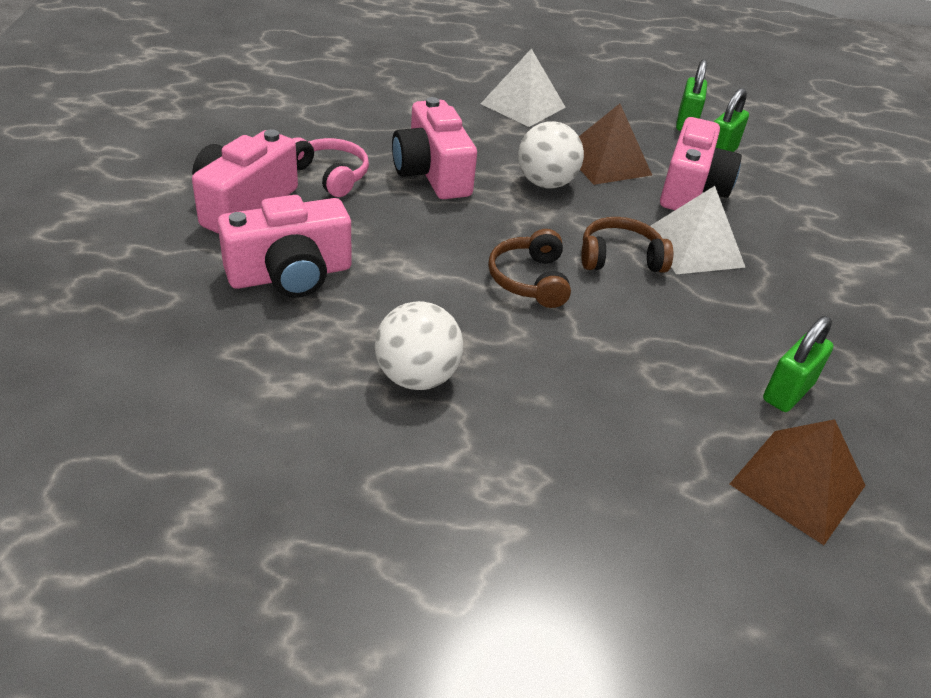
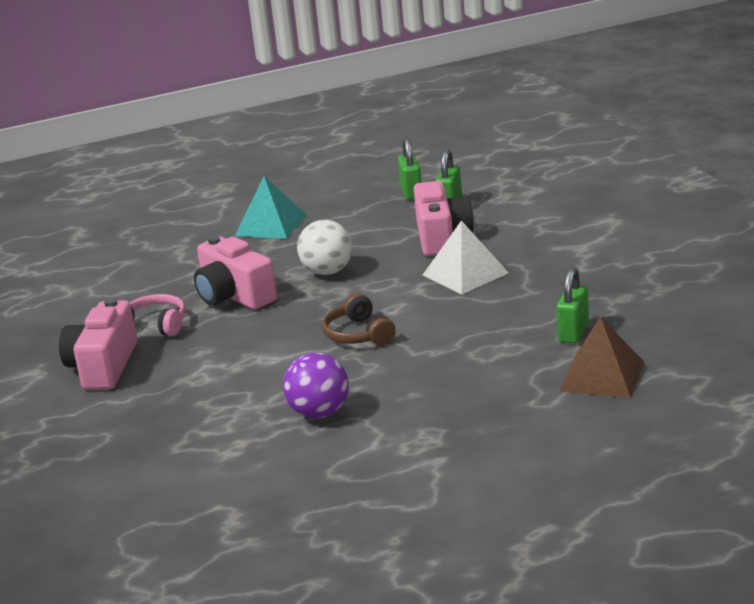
camera: 15 degrees left, 15 degrees down
(290, 274) = (180, 393): pink camera -> none
(417, 377) = (319, 413): white ball -> purple ball
(523, 105) = (270, 225): white pyramid -> turquoise pyramid
(606, 162) = (365, 242): brown pyramid -> none
(620, 258) = (415, 298): brown headphones -> none

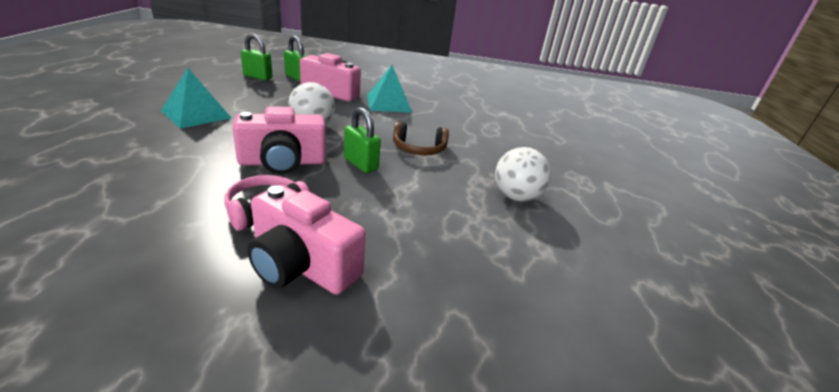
camera: 70 degrees left, 5 degrees up
(319, 413) = (516, 197): purple ball -> white ball
(465, 274) = (388, 103): white pyramid -> turquoise pyramid
(573, 333) = (493, 110): green padlock -> green padlock (360, 164)
(602, 376) = (545, 121): brown pyramid -> none

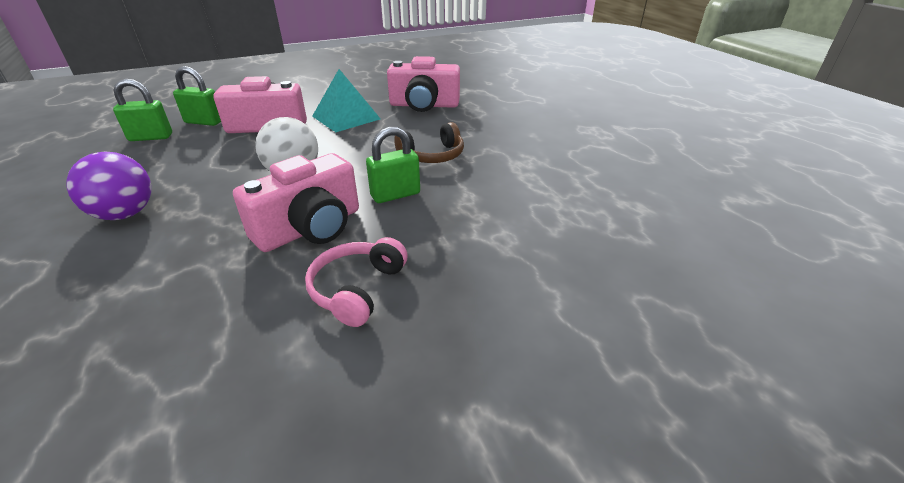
camera: 25 degrees left, 5 degrees up
(196, 114) = (125, 214): turquoise pyramid -> purple ball
(301, 265) = (465, 327): pink camera -> pink camera (424, 105)
(360, 164) = (395, 195): green padlock -> green padlock turned 45 degrees counterclockwise
(516, 197) = (565, 168): white ball -> none

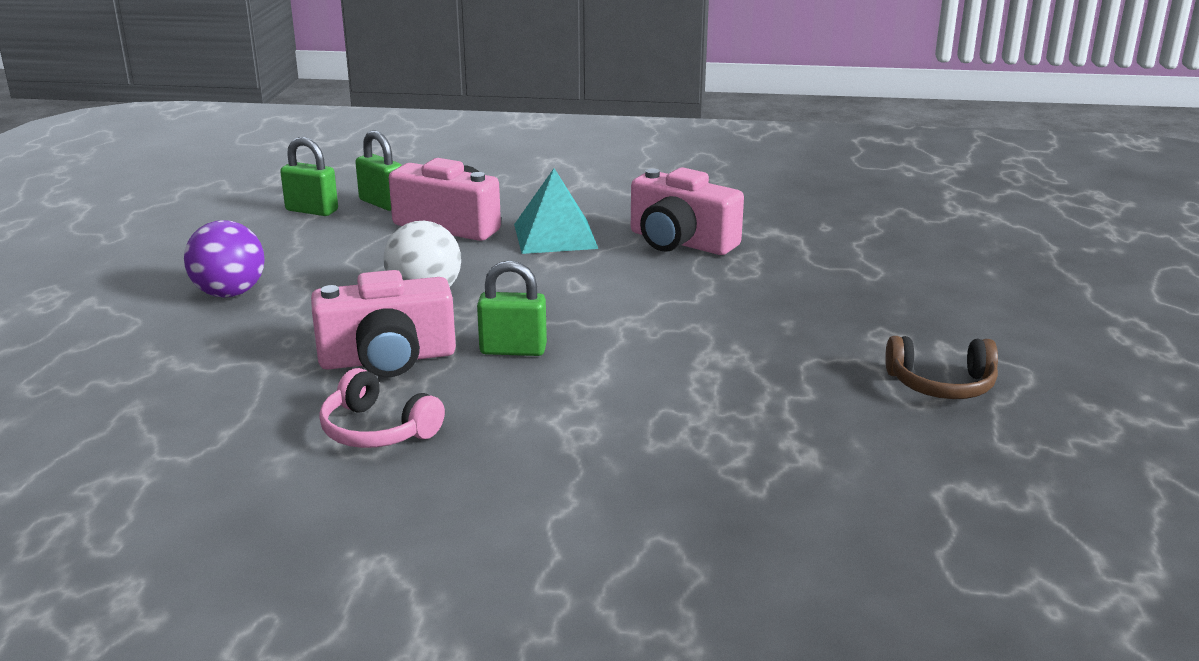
camera: 30 degrees right, 10 degrees down
(357, 289) = (377, 430): pink headphones -> pink headphones turned 105 degrees counterclockwise
(432, 156) = (610, 315): brown headphones -> brown headphones (941, 385)

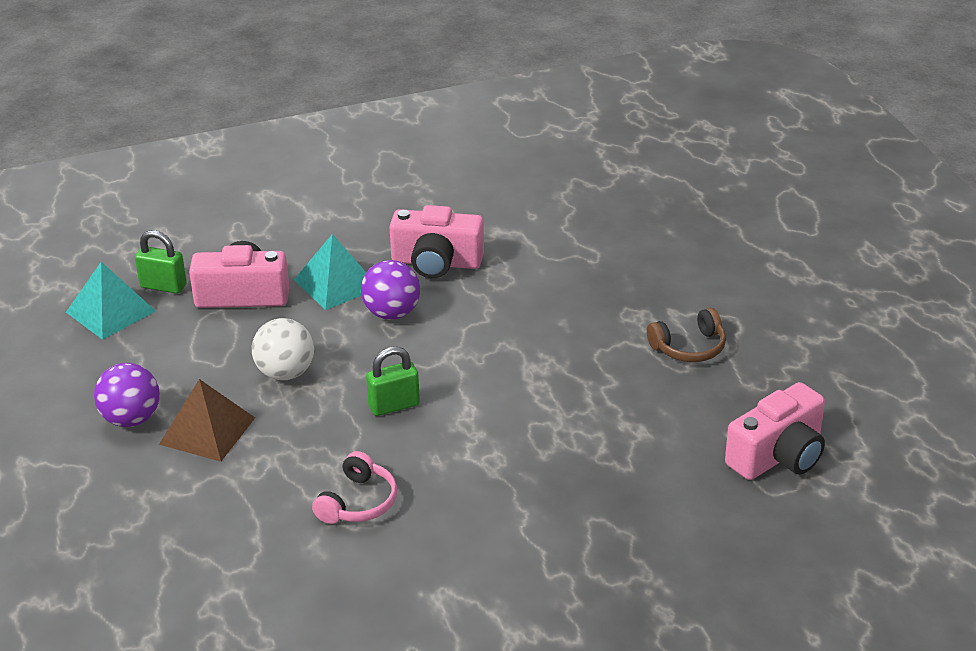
camera: 25 degrees left, 10 degrees up
(291, 321) = (207, 430): none -> brown pyramid
(312, 210) = (110, 311): green padlock -> turquoise pyramid
(377, 430) = (358, 502): pink headphones -> pink headphones turned 75 degrees counterclockwise
(388, 359) = (312, 442): pink camera -> pink camera (778, 455)
(590, 271) = (392, 313): none -> purple ball

